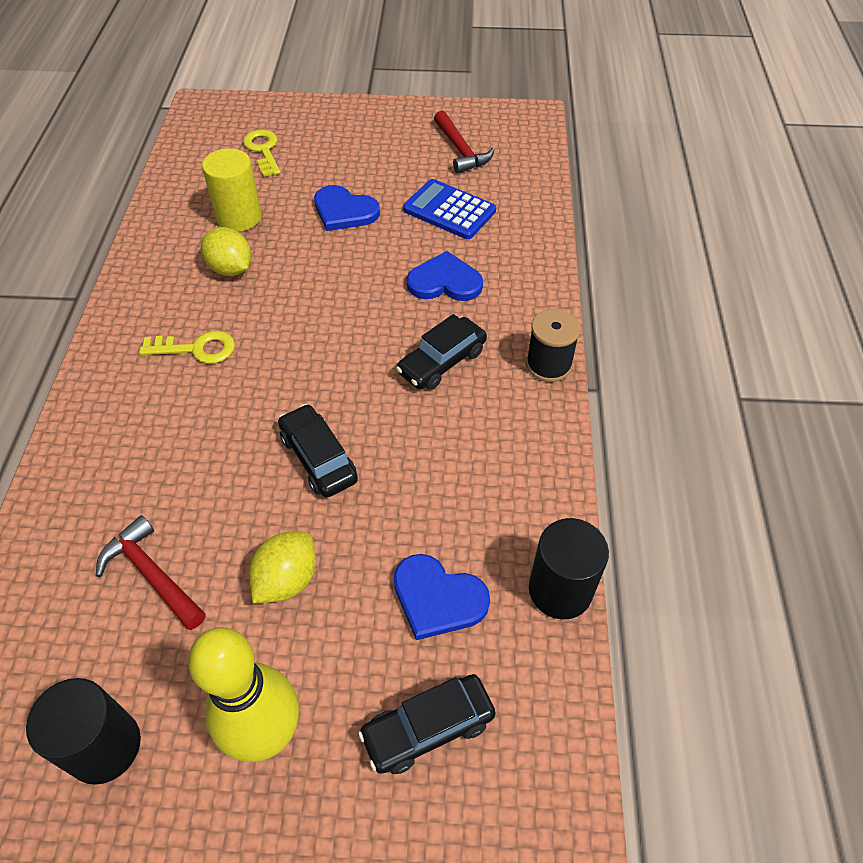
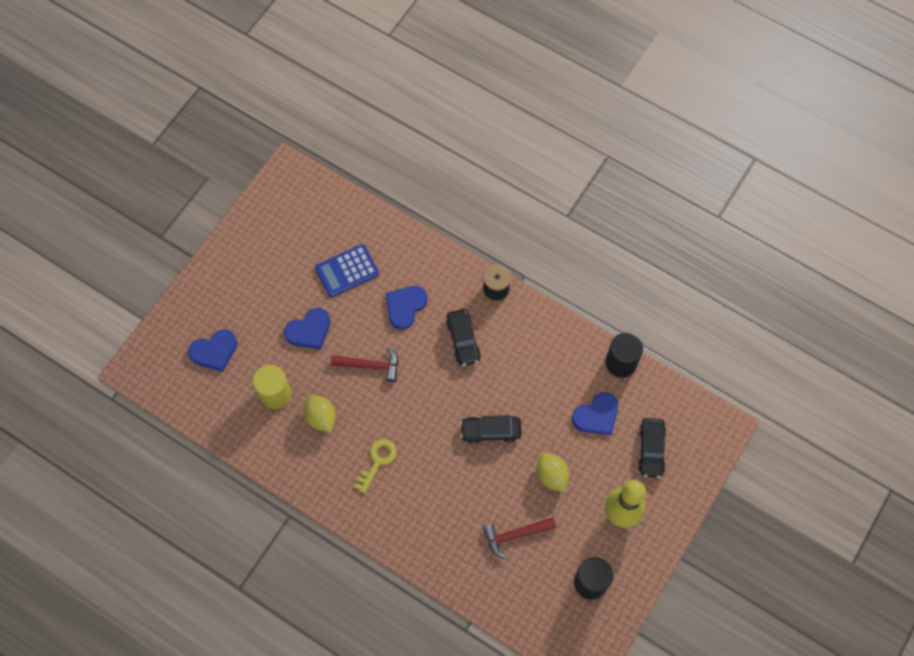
camera: 60 degrees left, 15 degrees up
(231, 269) = (321, 417): yellow lemon -> yellow lemon turned 75 degrees clockwise
(263, 150) = (214, 351): yellow key -> blue heart
(460, 150) = (294, 232): red hammer -> red hammer (370, 365)

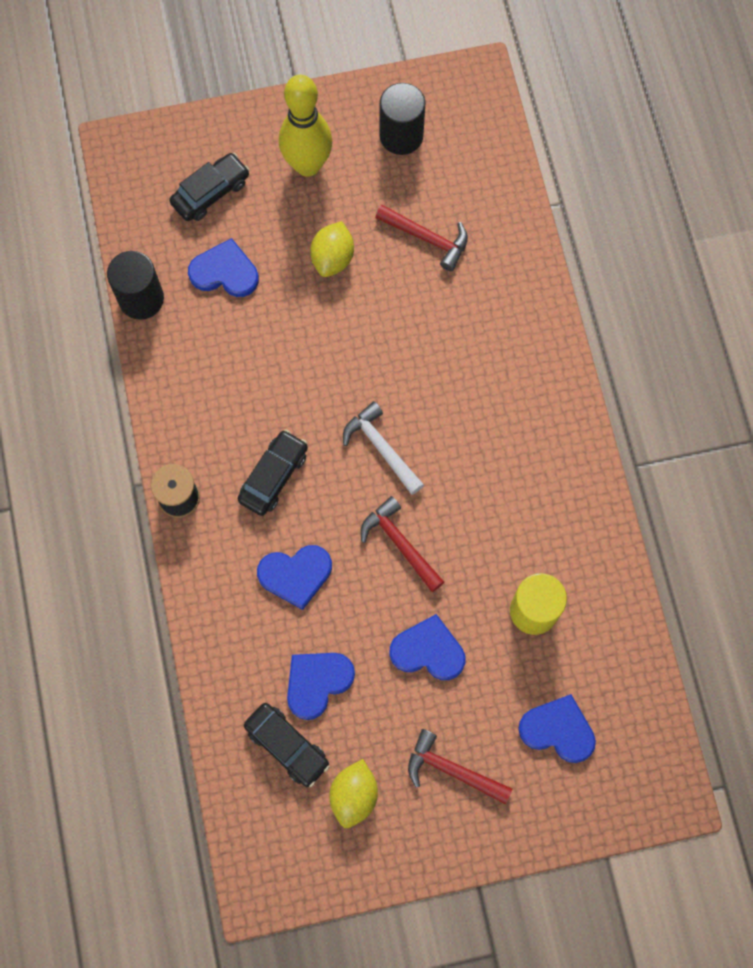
camera: 135 degrees left, 5 degrees up
(248, 290) = (452, 770): none -> red hammer
(321, 417) = (508, 536): yellow lemon -> yellow lemon (354, 795)
(347, 271) = (317, 682): blue calculator -> blue heart
(377, 461) = (493, 434): yellow key -> none
(425, 402) = (381, 448): none -> white hammer
(490, 431) = (346, 356): black car -> black car (287, 746)

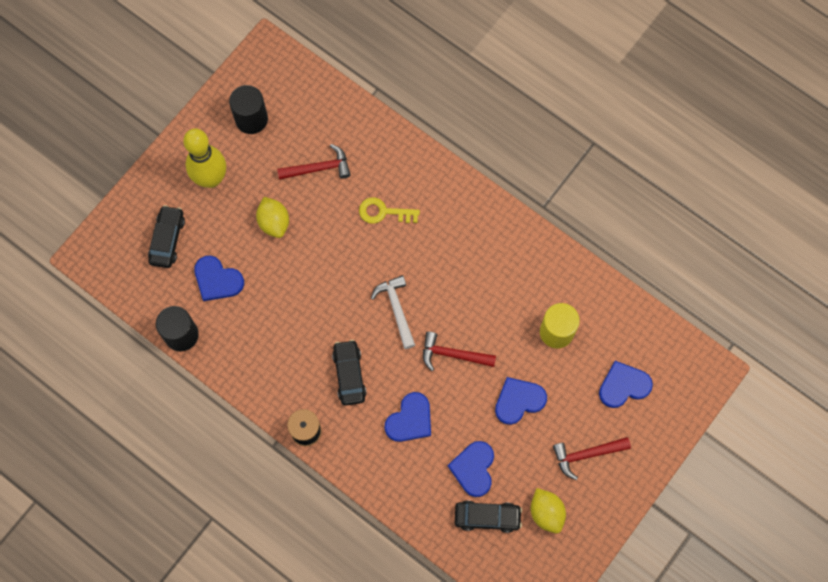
camera: 40 degrees left, 0 degrees up
(225, 272) = (217, 280): blue heart -> blue heart turned 120 degrees counterclockwise
(381, 448) = (396, 309): white hammer -> white hammer turned 60 degrees clockwise
(456, 336) = (383, 212): none -> yellow key

